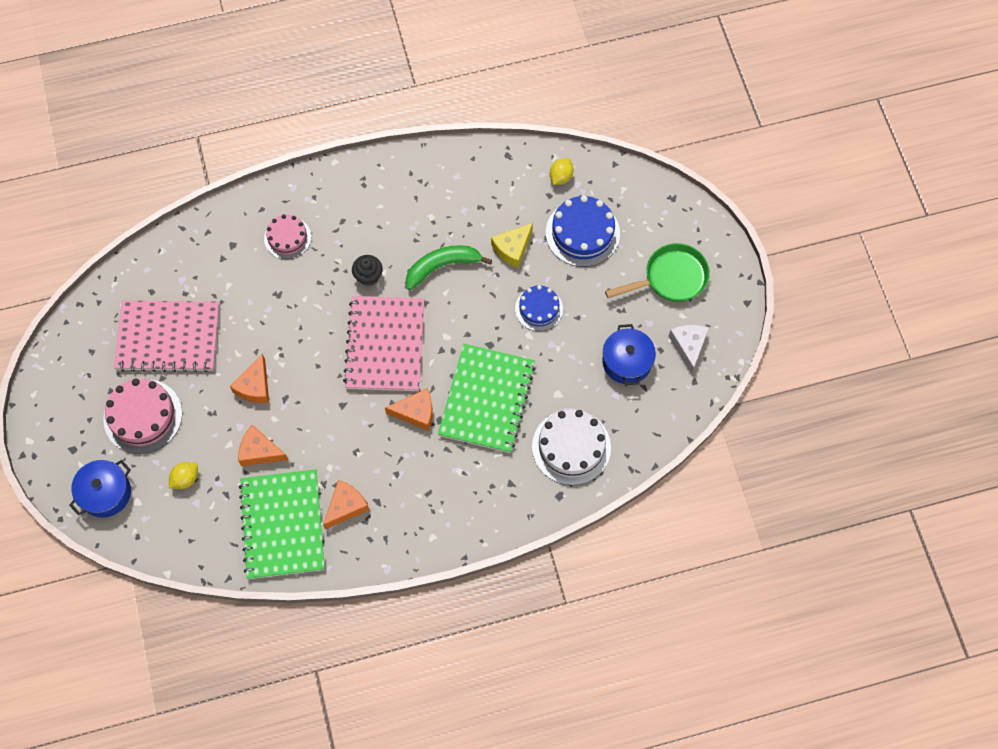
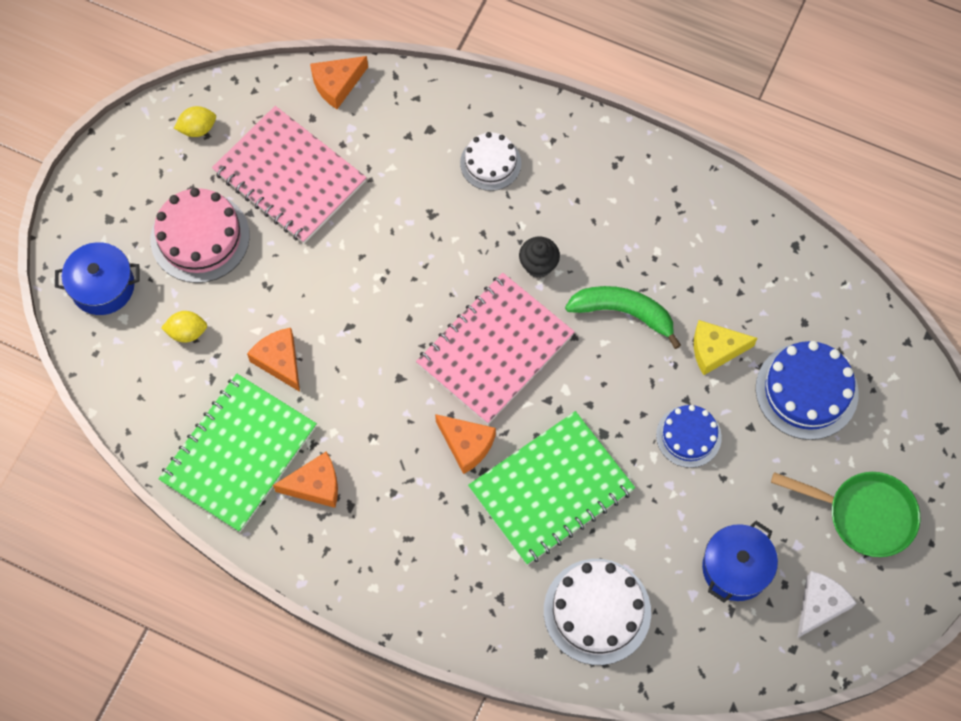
camera: 40 degrees right, 0 degrees up
(255, 386) = (330, 291): orange cheese -> orange cheese (337, 84)
(287, 238) = (490, 163): pink cake -> white cake
(561, 177) = (834, 312): yellow lemon -> yellow lemon (197, 129)

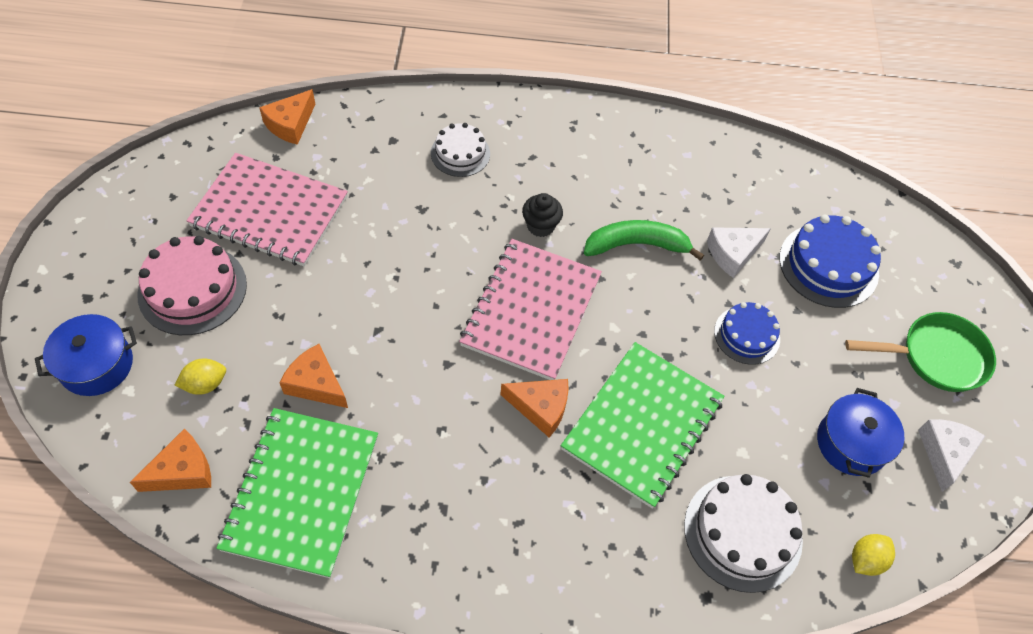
camera: 25 degrees left, 10 degrees down
(197, 129) = (161, 193): yellow lemon -> yellow lemon (866, 560)
(315, 485) = (397, 499): orange cheese -> orange cheese (182, 471)
(715, 350) = (733, 253): yellow cheese -> white cheese

